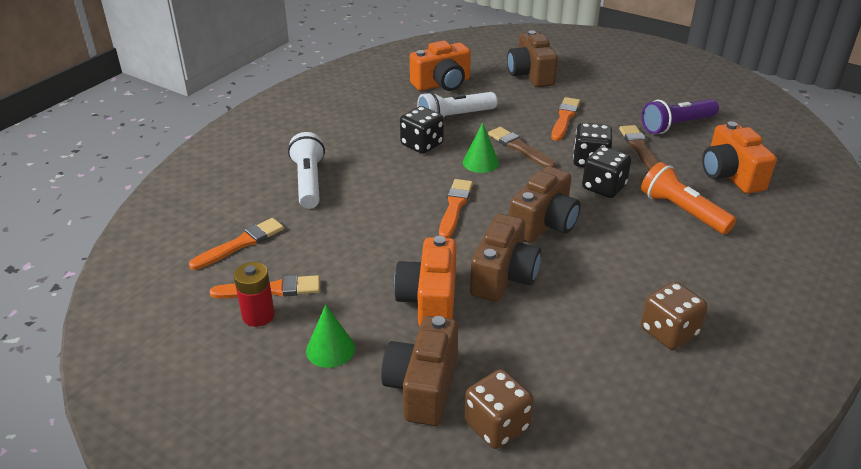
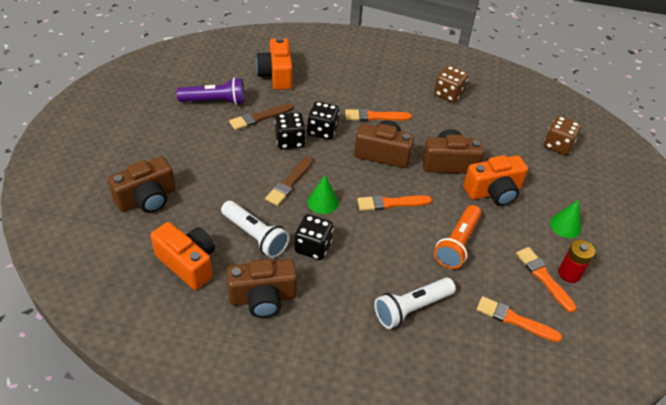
camera: 115 degrees left, 10 degrees up
(423, 387) = (558, 178): brown camera -> brown camera (263, 298)
(564, 118) = (227, 163): orange brush -> orange brush (375, 116)
(676, 125) = (215, 101): purple flashlight -> purple flashlight turned 45 degrees counterclockwise
(682, 211) = (332, 94): orange flashlight -> orange flashlight (457, 244)
(730, 175) = (276, 75): orange camera -> orange camera turned 120 degrees clockwise

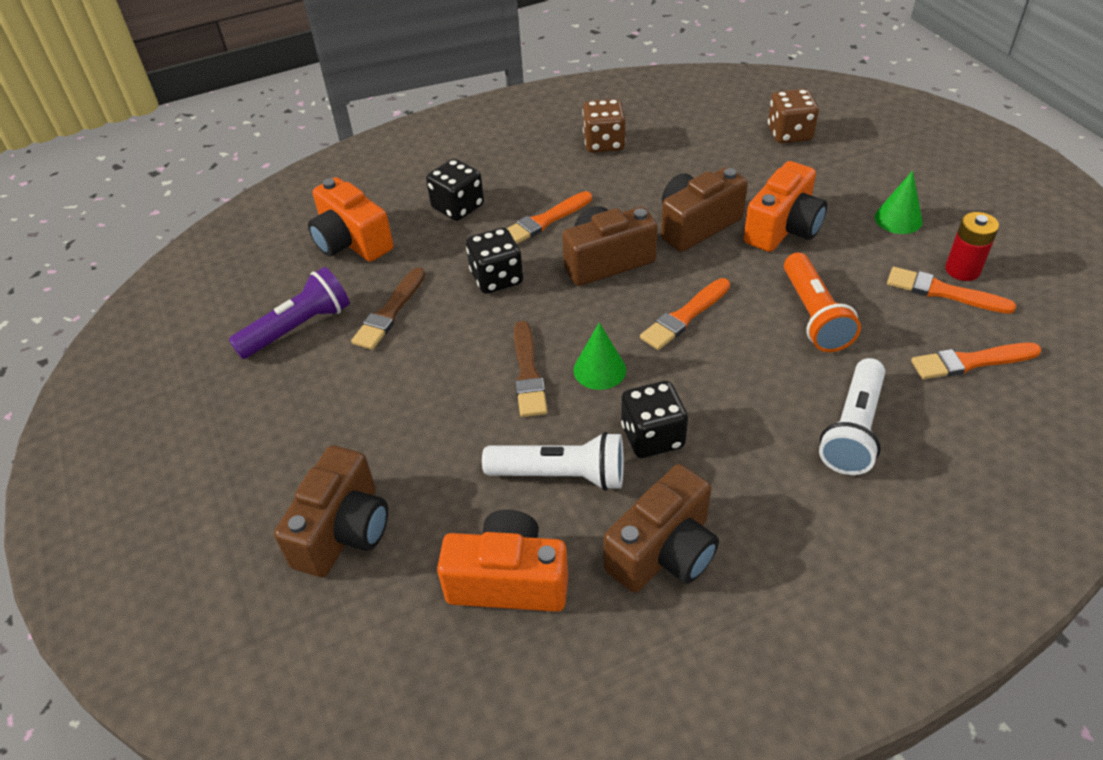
camera: 30 degrees left, 0 degrees up
(289, 141) = (467, 318): black dice -> black dice (458, 207)

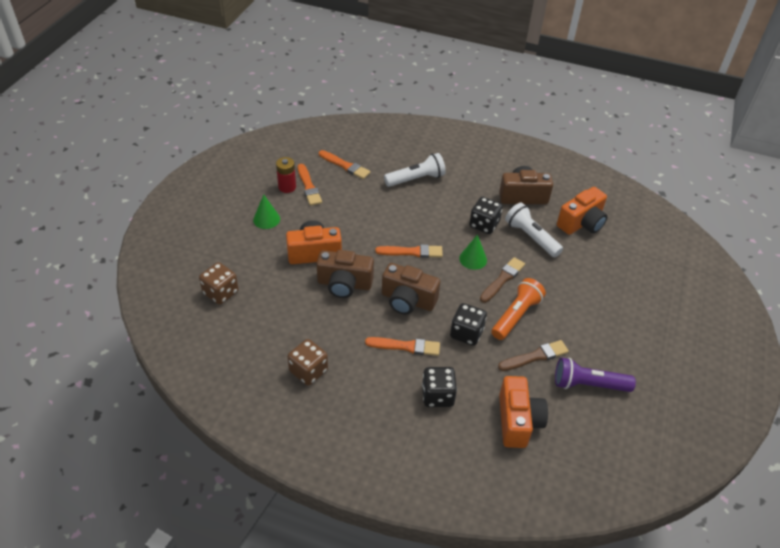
camera: 140 degrees left, 0 degrees up
(343, 531) = (629, 277): brown camera -> none
(508, 580) = (581, 223): orange camera -> orange camera turned 90 degrees counterclockwise
(814, 315) = (366, 215): orange flashlight -> orange flashlight (516, 316)

